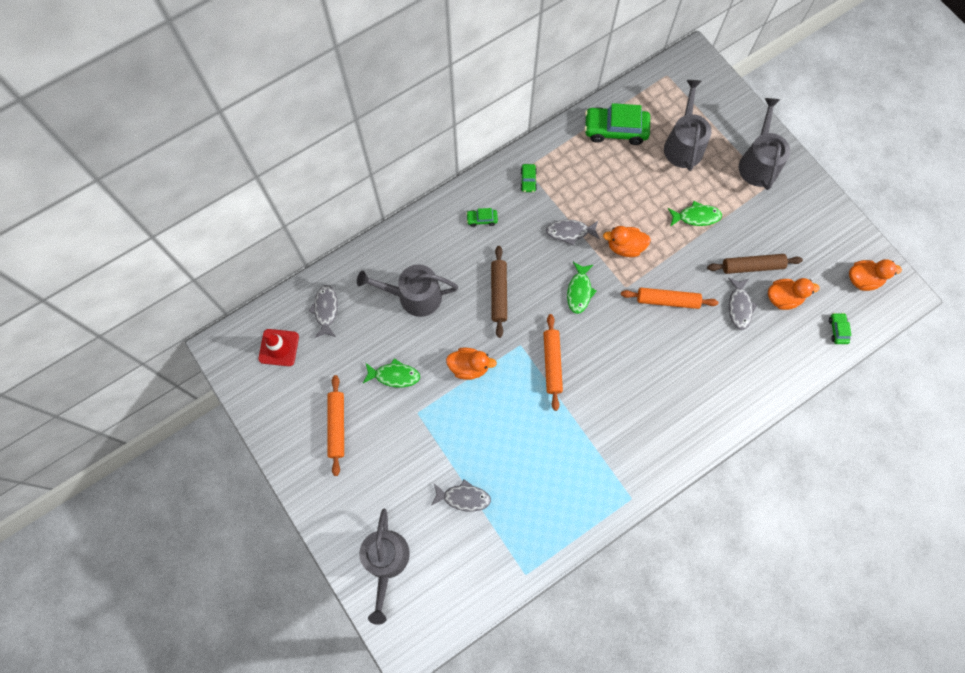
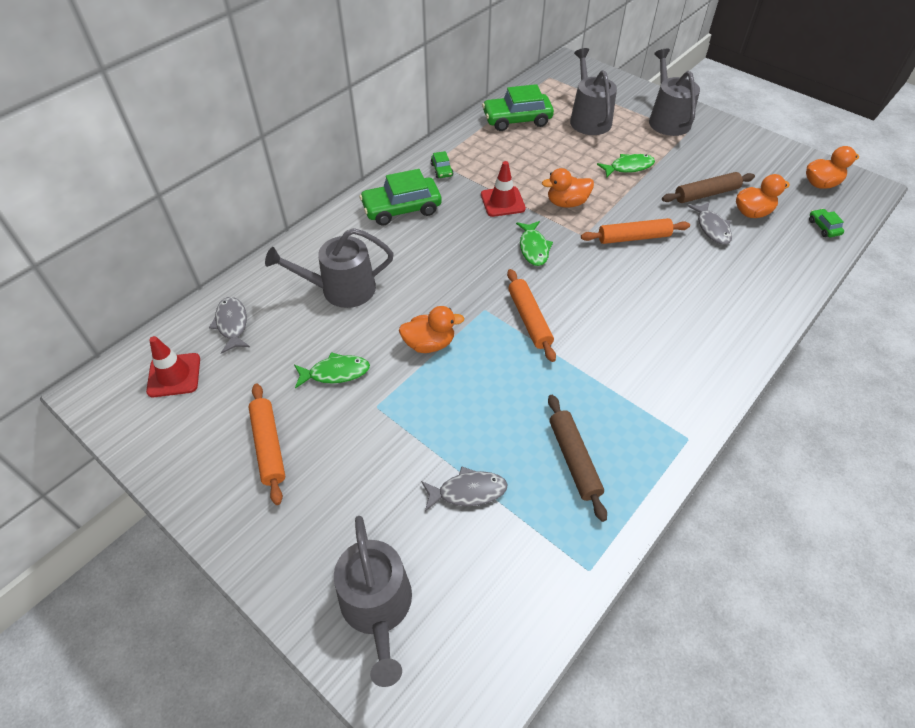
camera: 15 degrees left, 20 degrees down
(482, 219) = (401, 209): green car -> green car, size x2.17
(498, 293) = (442, 267): brown rolling pin -> brown rolling pin (573, 459)
(570, 232) = (502, 202): grey fish -> red traffic cone

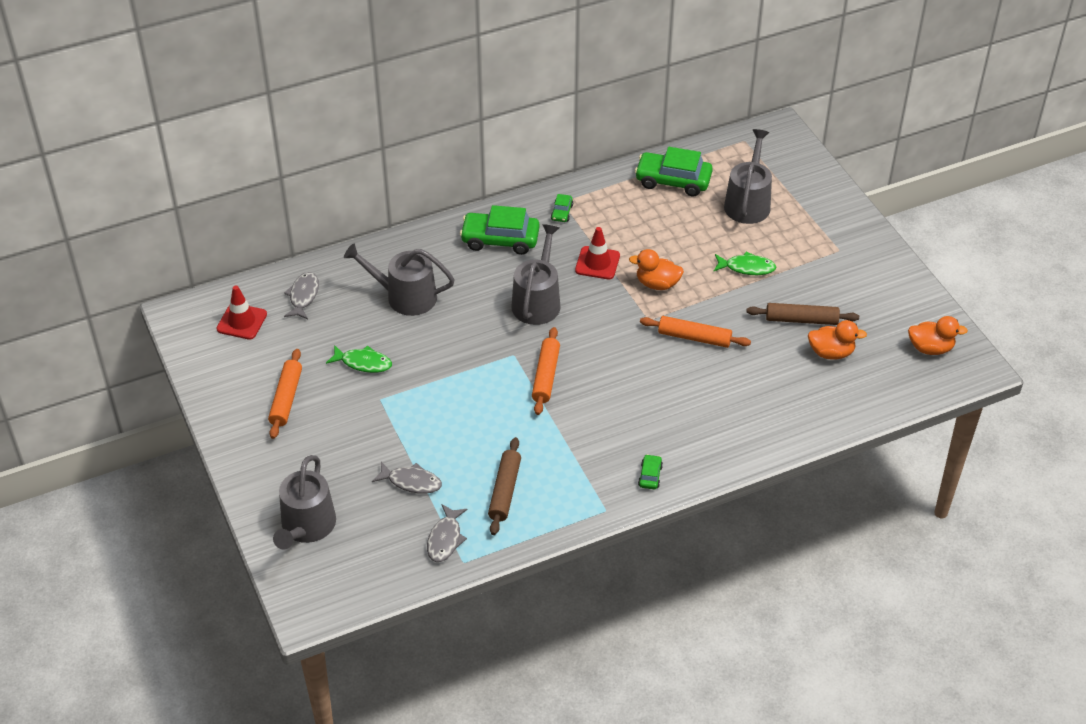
camera: 25 degrees right, 5 degrees down
(429, 344) = (450, 366): orange duck -> none
(533, 248) = (594, 316): green fish -> none
(667, 119) = (831, 229): grey watering can -> grey watering can (537, 301)
(712, 228) = (777, 354): grey fish -> grey fish (445, 539)
(823, 227) = (889, 390): green car -> green car (650, 476)

